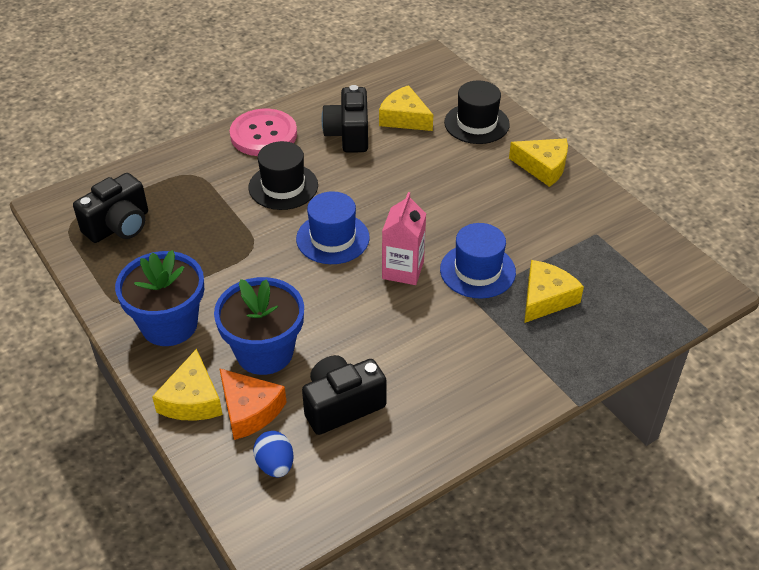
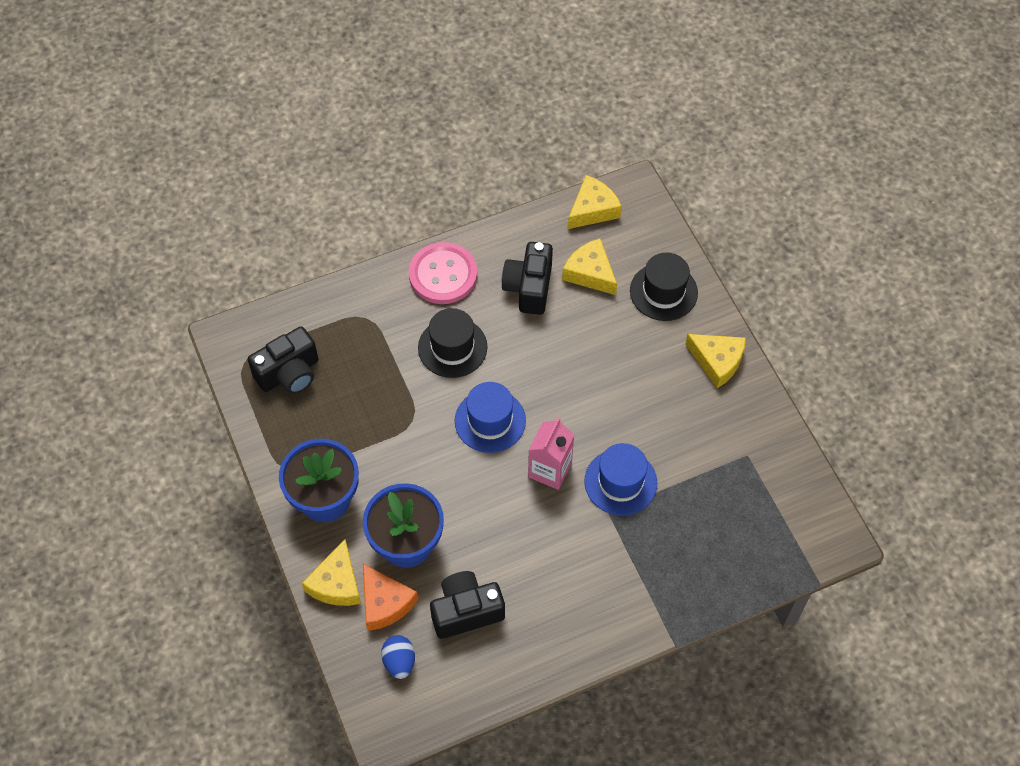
camera: 10 degrees right, 15 degrees up
(545, 298) = (677, 525): yellow cheese -> yellow cheese (592, 209)

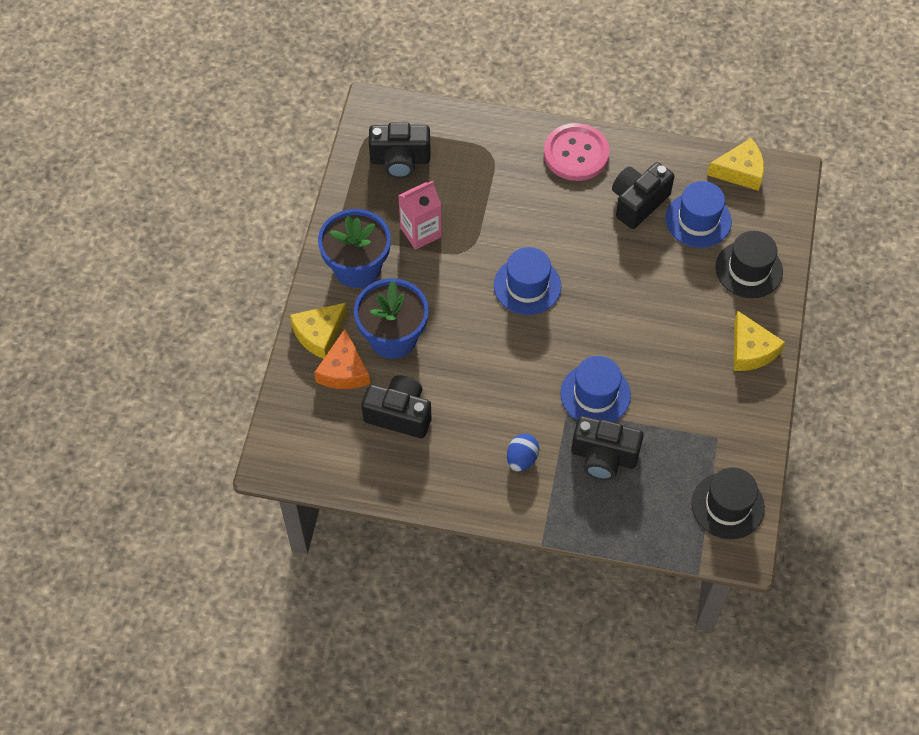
camera: 35 degrees right, 0 degrees up
(399, 661) = (322, 419): blue egg -> blue egg (522, 459)
(452, 347) = (540, 213): black hat -> black hat (727, 505)
(550, 470) = (545, 351): pink carton -> pink carton (421, 232)
(590, 273) = (698, 220): yellow cheese -> blue hat
(669, 533) = (603, 457): none -> black camera

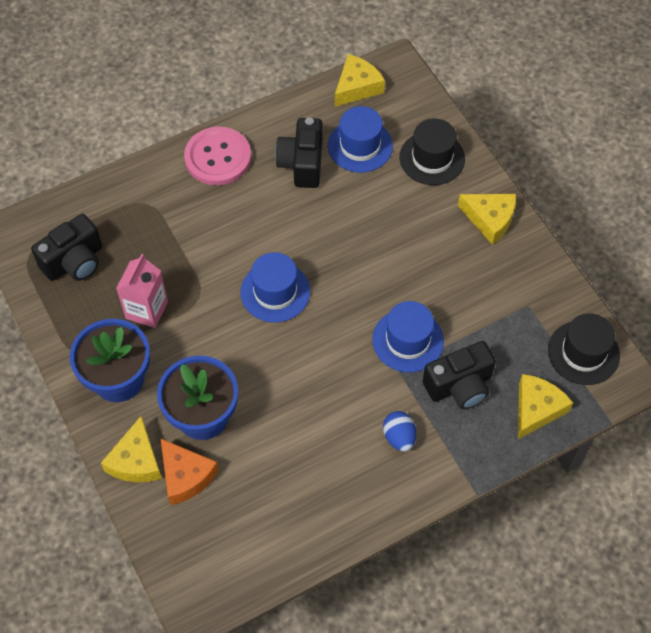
camera: 40 degrees left, 0 degrees up
(399, 415) = (267, 478): black camera -> none
(648, 518) = (536, 409): none -> yellow cheese

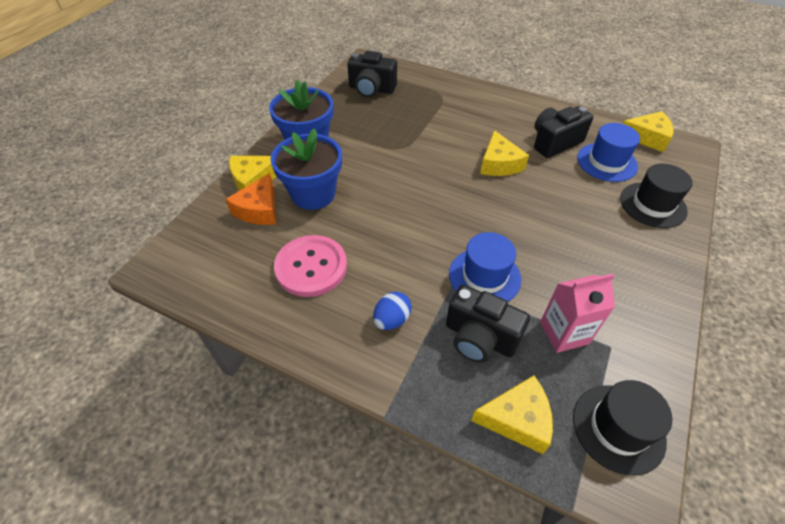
camera: 55 degrees right, 10 degrees down
(146, 310) = (368, 131): pink carton -> pink carton (564, 333)
(218, 157) = (509, 106): pink button -> pink button (311, 267)
(275, 292) = (444, 180): blue hat -> none
(490, 219) = (653, 270): yellow cheese -> yellow cheese (499, 164)

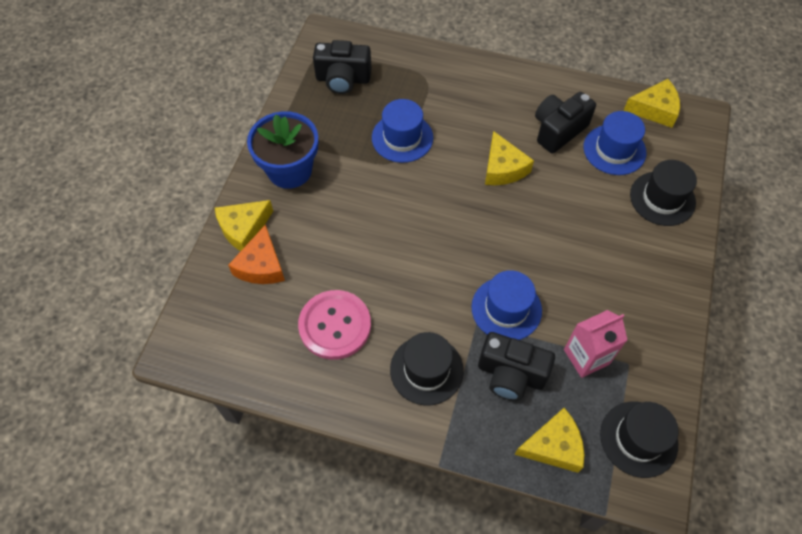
camera: 10 degrees left, 10 degrees up
(313, 194) = (313, 237): blue flower pot -> none
(392, 320) = (426, 370): blue egg -> black hat
(412, 132) = (402, 138): none -> blue hat

